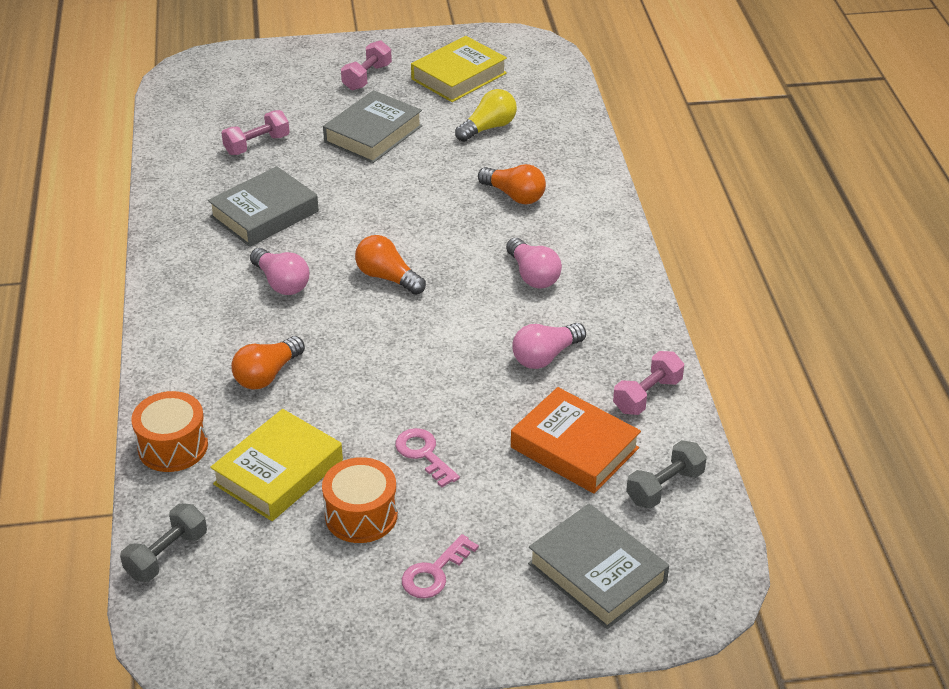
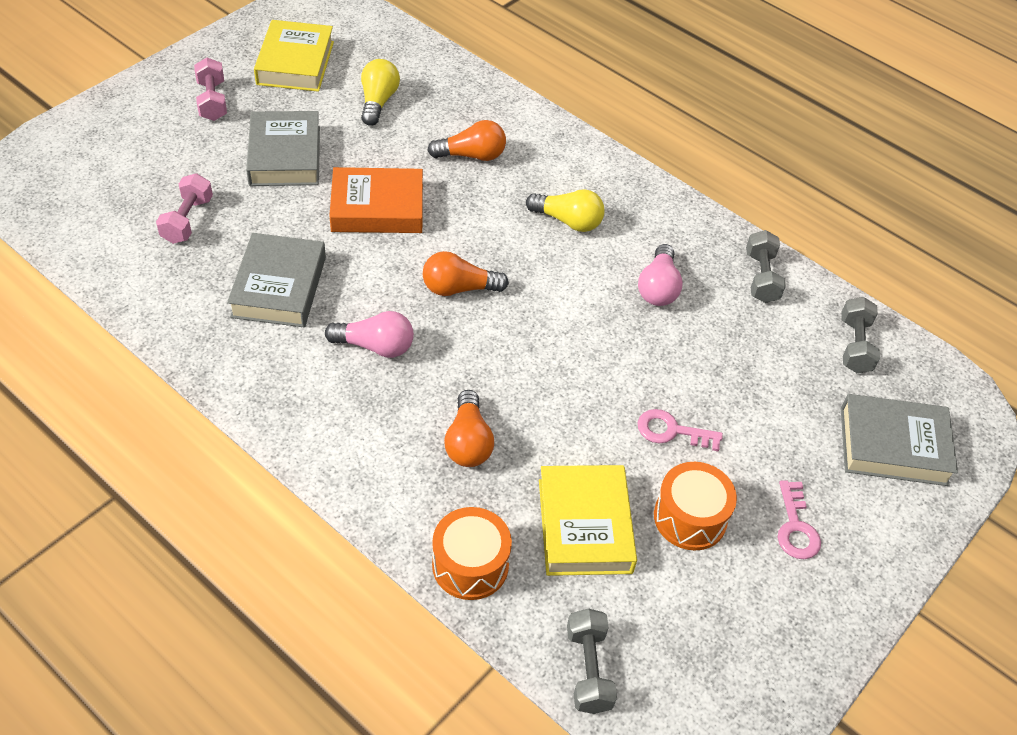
camera: 45 degrees left, 10 degrees up
(533, 275) = (568, 221): pink light bulb -> yellow light bulb
(574, 448) = (765, 353): orange book -> orange book (377, 208)
(647, 395) = (761, 277): pink dumbbell -> grey dumbbell

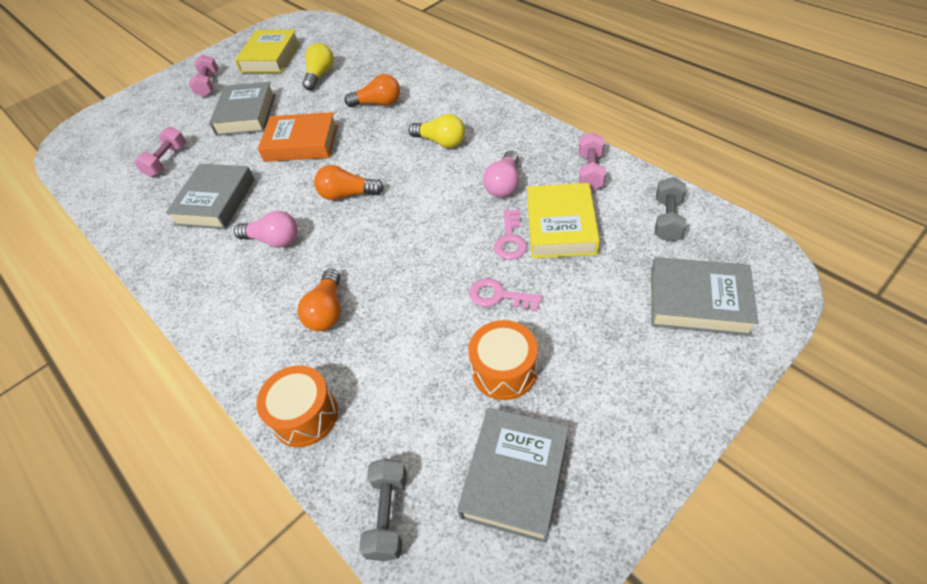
camera: 15 degrees right, 0 degrees up
(585, 526) = (410, 379): yellow book -> yellow book (561, 226)
(717, 630) = (515, 476): none -> grey book
(761, 277) = (590, 171): grey dumbbell -> pink dumbbell
(796, 527) = (601, 377): pink key -> pink key (510, 239)

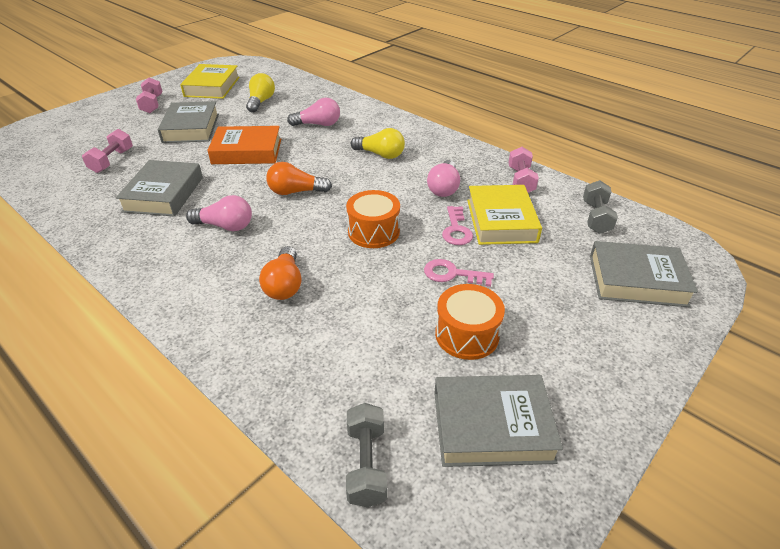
camera: 10 degrees left, 10 degrees down
(305, 415) = (269, 374): orange drum -> orange drum (373, 232)
(378, 103) = (318, 124): orange light bulb -> pink light bulb
(515, 476) = (492, 426): grey book -> grey book turned 75 degrees clockwise

